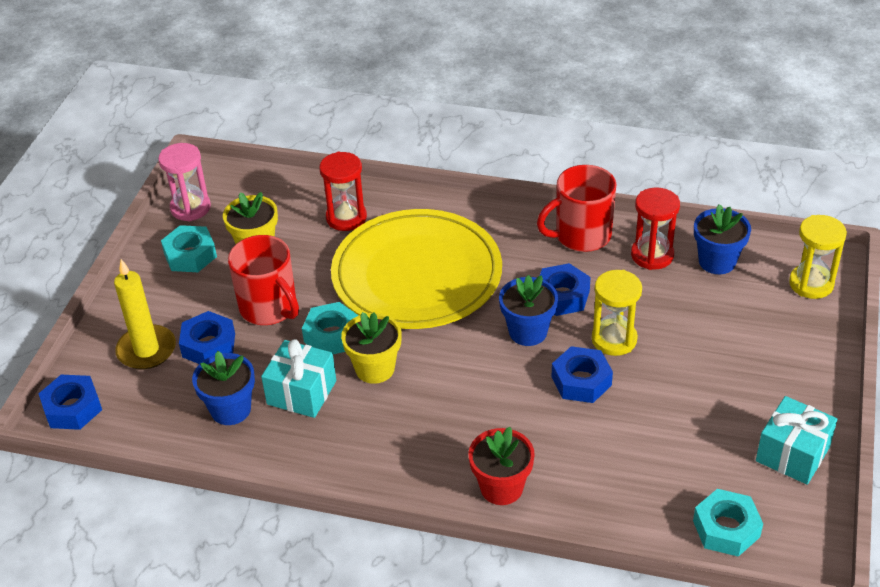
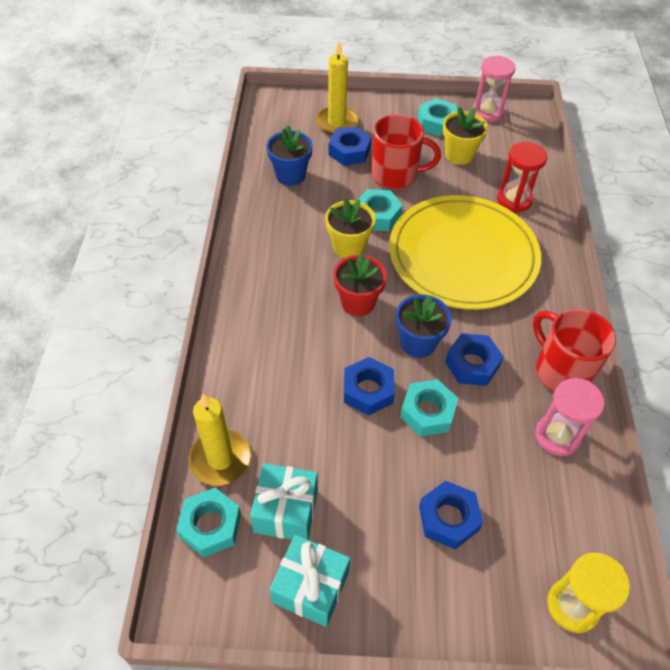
camera: 75 degrees right, 10 degrees up
(72, 408) = (277, 102): blue nut -> blue nut (448, 518)
(269, 308) = (396, 175): red mug -> red mug turned 120 degrees counterclockwise
(301, 392) = (314, 209): turquoise gift -> turquoise gift (286, 511)
(501, 487) = (238, 346): red flower pot -> red flower pot (358, 302)
(614, 339) = (427, 412): yellow hourglass -> turquoise nut
(649, 515) = (220, 459): none -> yellow candle
(652, 255) = (557, 436): red hourglass -> pink hourglass
(717, 261) = (571, 500): blue flower pot -> none

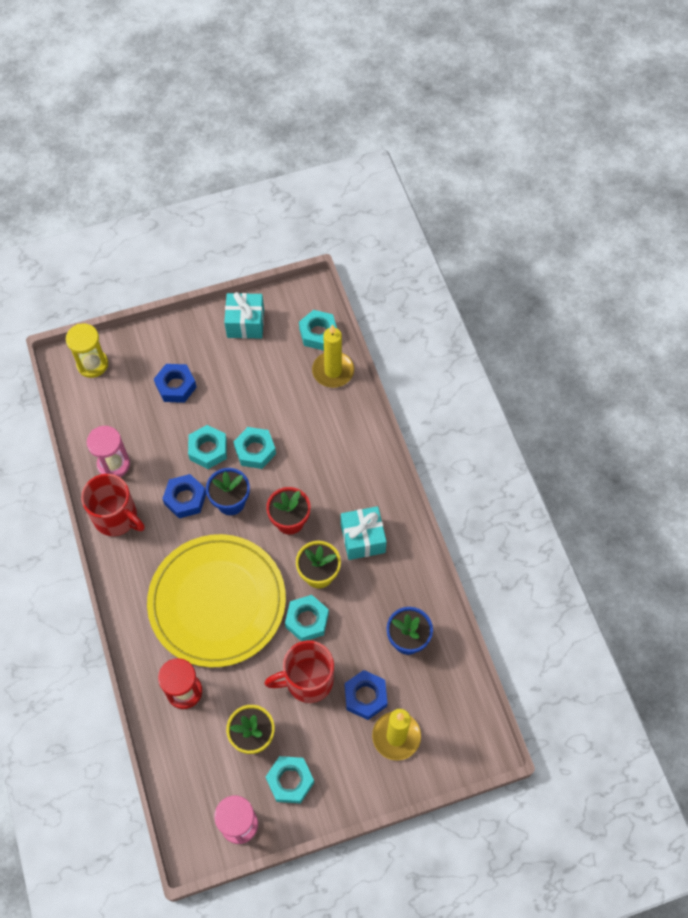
camera: 160 degrees right, 10 degrees up
(286, 511) = (277, 356): turquoise gift -> turquoise gift (363, 538)
(368, 390) = (255, 451): blue nut -> turquoise nut

